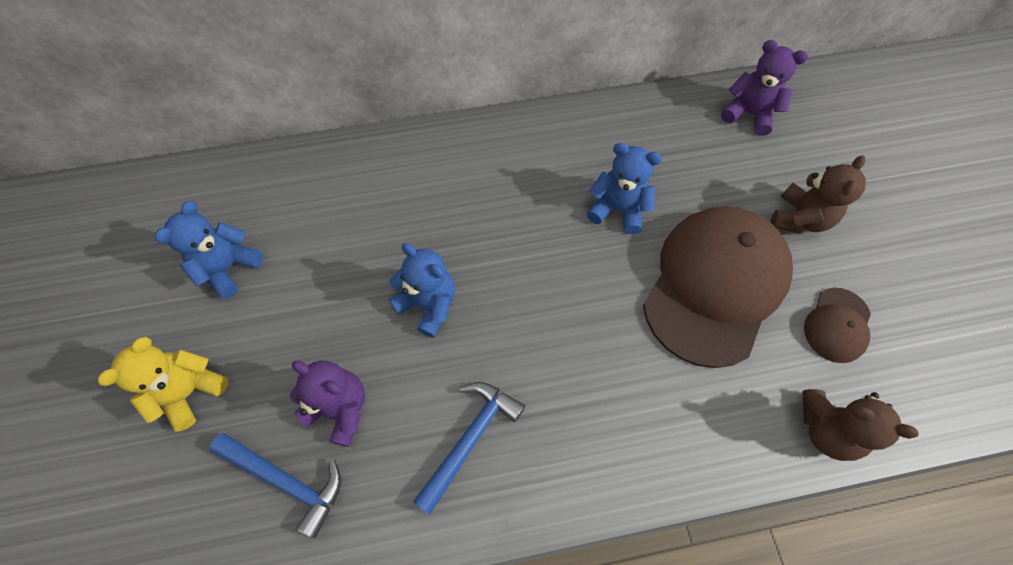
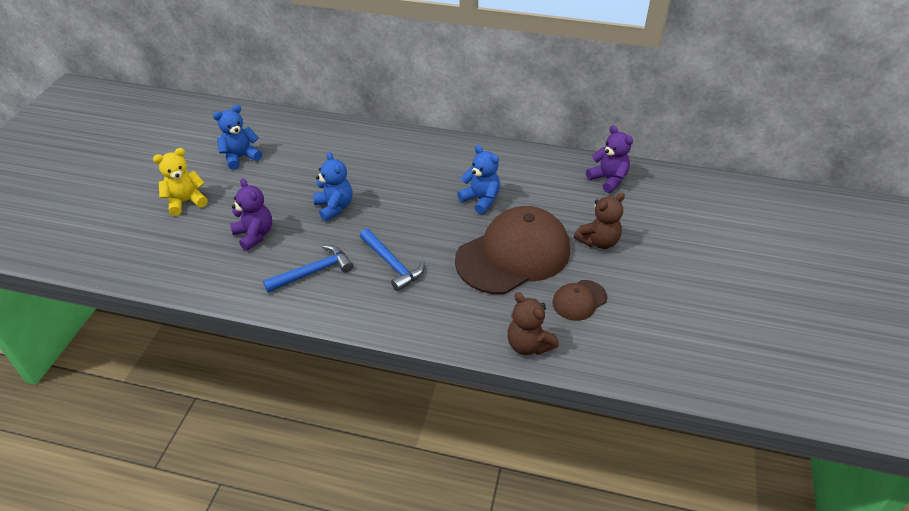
camera: 25 degrees right, 20 degrees down
(286, 480) = (206, 254): blue hammer -> blue hammer (392, 264)

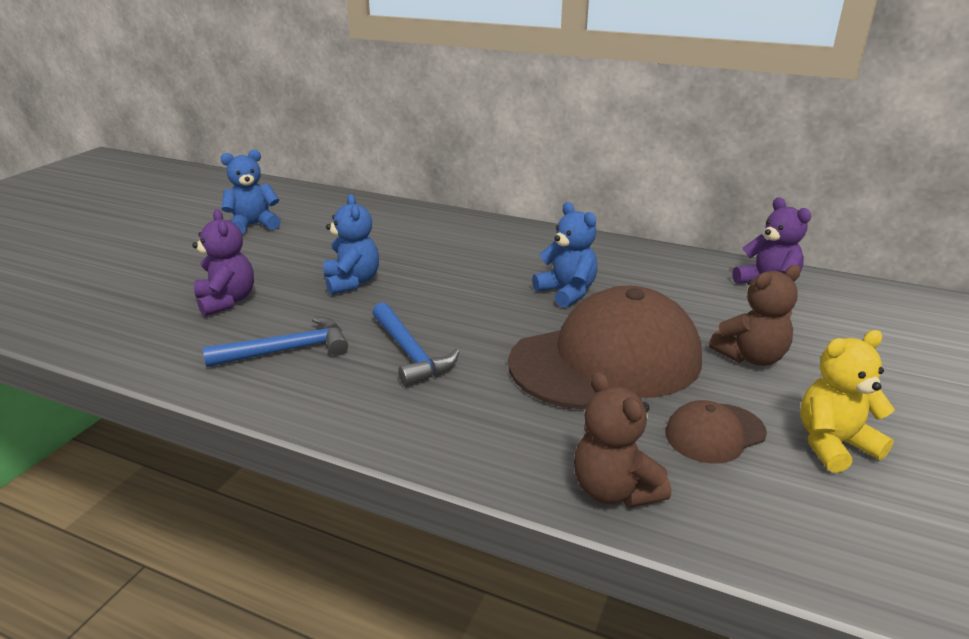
camera: 10 degrees right, 15 degrees down
(186, 202) = (158, 260): yellow teddy bear -> yellow teddy bear (833, 444)

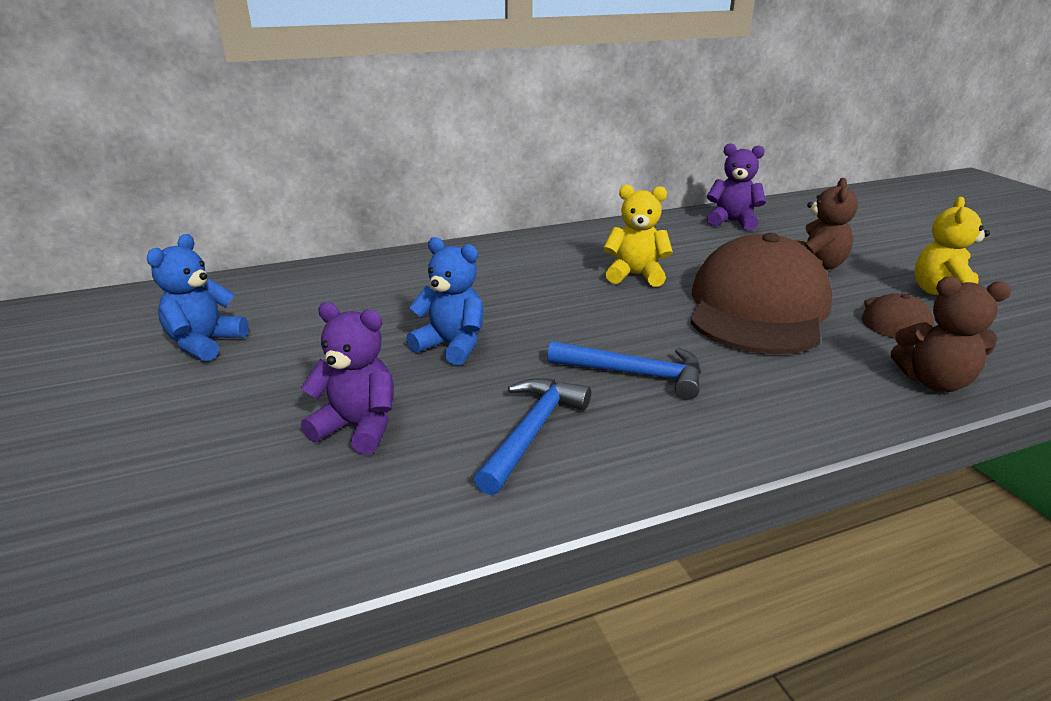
camera: 45 degrees left, 0 degrees up
(567, 292) = (635, 275): blue teddy bear -> yellow teddy bear

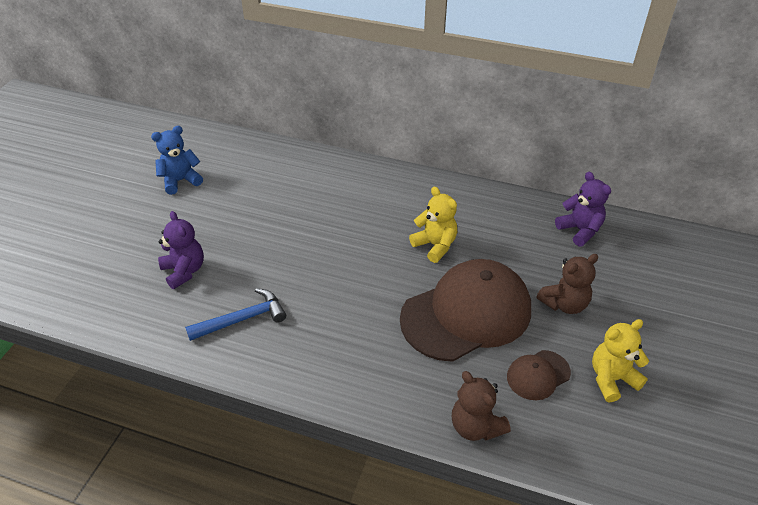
camera: 40 degrees right, 15 degrees up
(452, 346) = (274, 244): blue teddy bear -> none
(634, 374) = (330, 316): blue hammer -> none

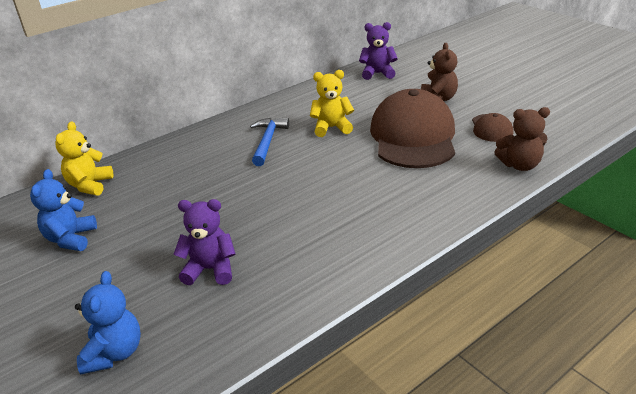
camera: 55 degrees left, 10 degrees down
(82, 269) = (114, 353): none -> blue teddy bear
(242, 319) = (314, 247): blue hammer -> blue hammer (267, 141)
(612, 379) = (513, 105): yellow teddy bear -> yellow teddy bear (90, 185)

